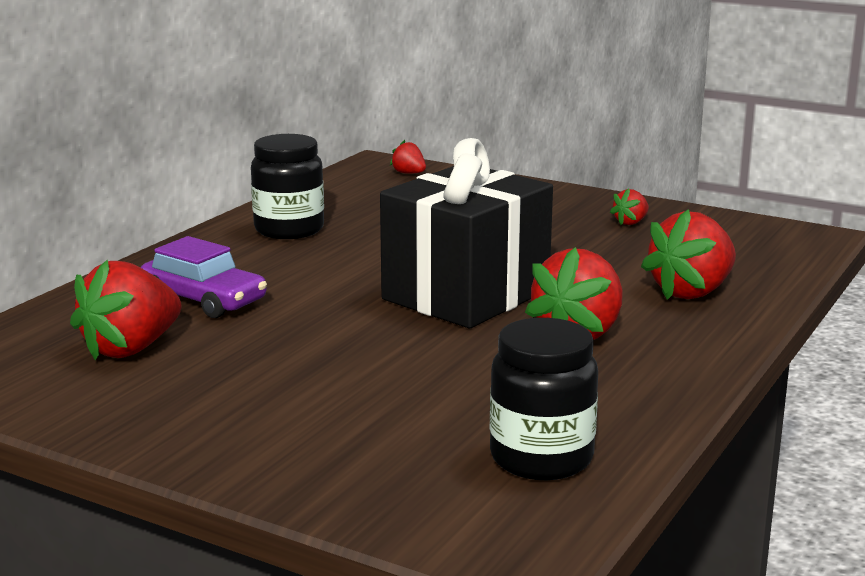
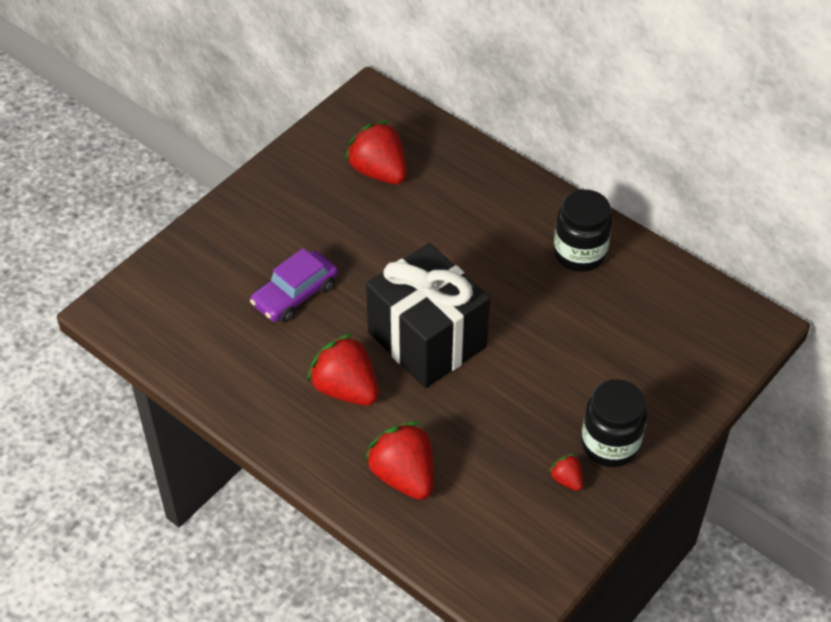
camera: 100 degrees right, 30 degrees up
(204, 300) = (447, 204): purple car -> purple car (295, 295)
(409, 173) = (723, 344): red strawberry -> none
(541, 458) = (191, 335): black jar -> black jar (610, 444)

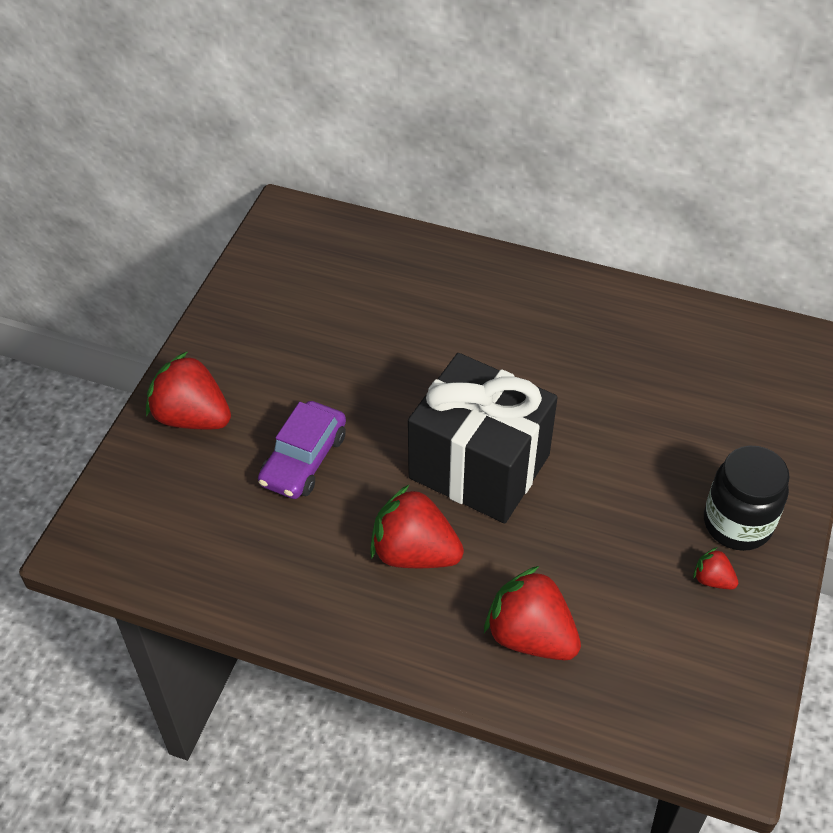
camera: 20 degrees left, 0 degrees up
(379, 171) = (335, 293): red strawberry -> red strawberry (192, 417)
(579, 253) = (596, 322): black jar -> none

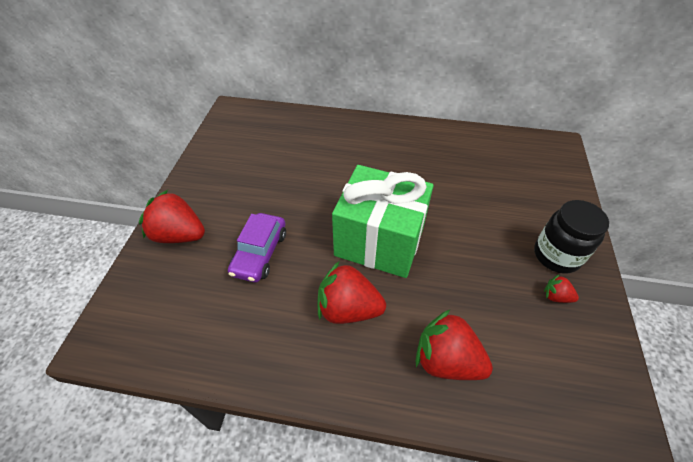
camera: 10 degrees left, 0 degrees up
(479, 466) = (379, 241): black gift -> green gift

